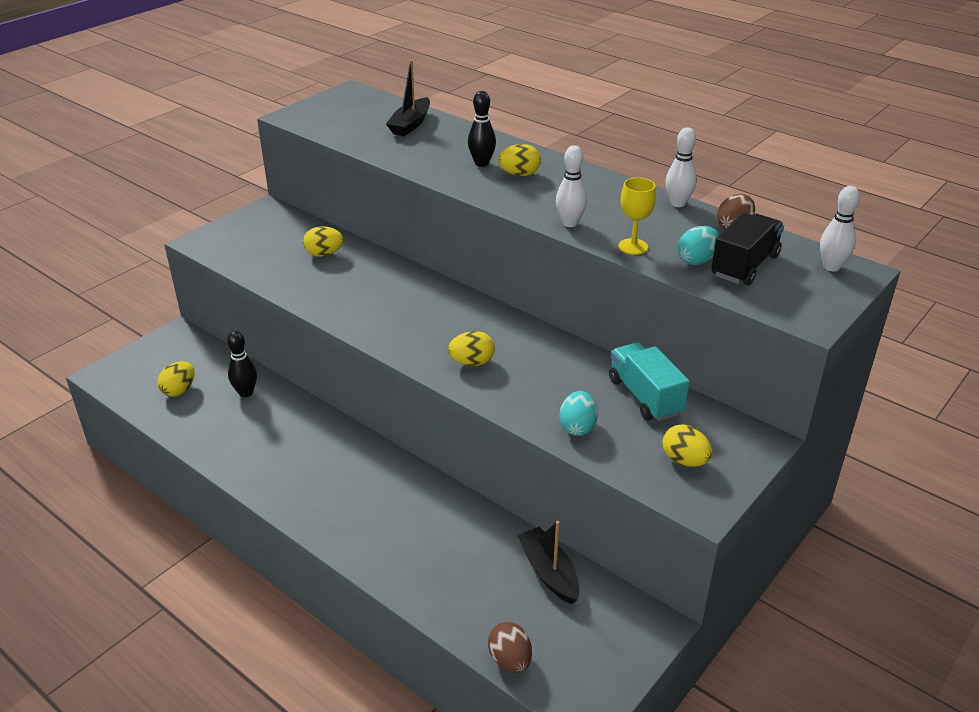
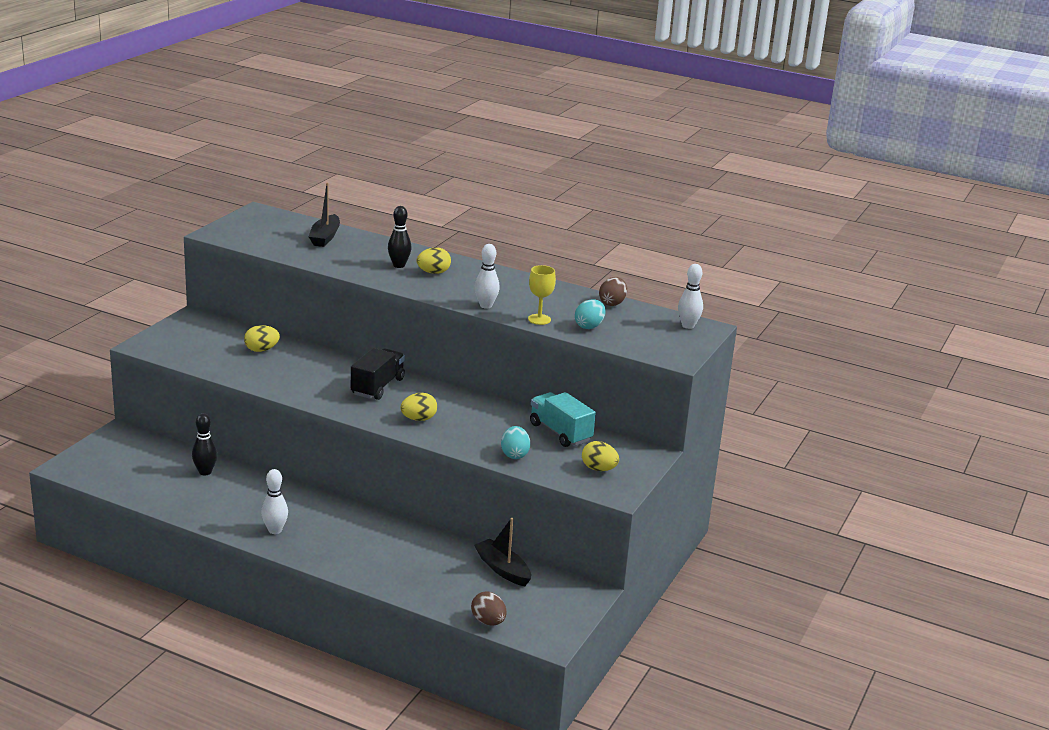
camera: 15 degrees left, 10 degrees down
(179, 390) = (143, 474): yellow egg -> none
(678, 203) = (566, 288): white bowling pin -> white bowling pin (275, 530)
(744, 266) = (625, 328): black truck -> black truck (377, 387)

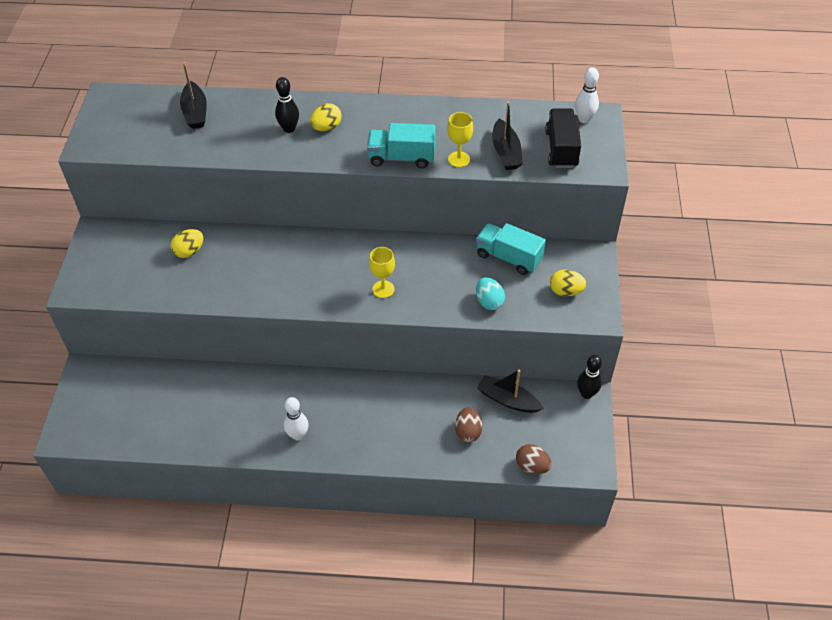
camera: 20 degrees left, 25 degrees up
(205, 472) = (194, 388): black bowling pin -> black bowling pin (586, 394)
(377, 387) = (322, 260): black truck -> black truck (561, 149)
(418, 419) = (383, 289): yellow egg -> yellow goblet
(486, 305) = (401, 158): white bowling pin -> turquoise truck
(589, 326) = (506, 152): turquoise egg -> black boat
(612, 303) = (504, 112): brown egg -> brown egg (468, 432)

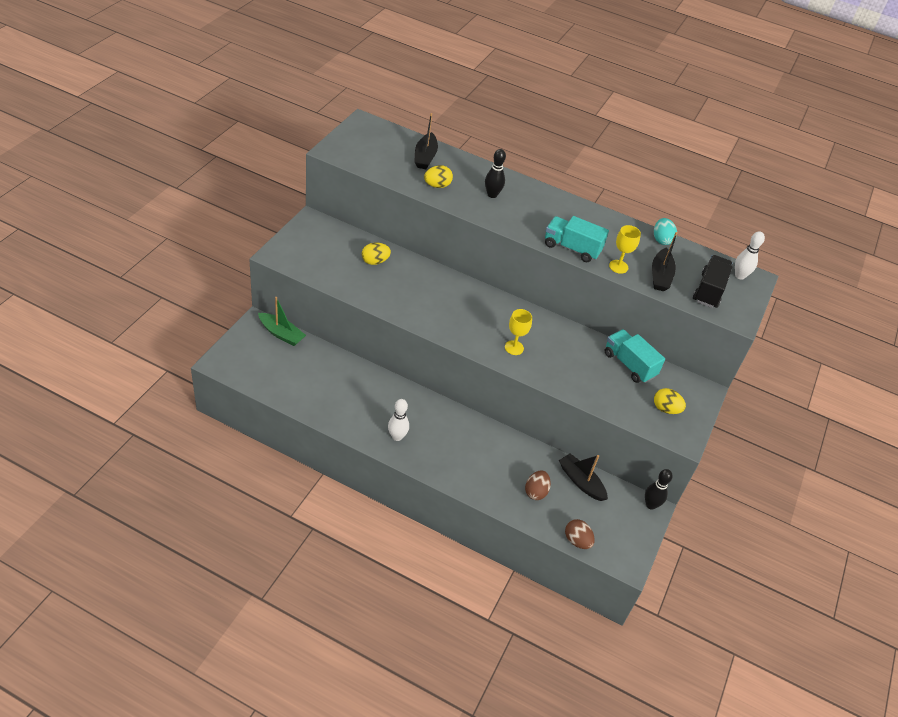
camera: 15 degrees right, 5 degrees down
(118, 372) = (281, 334): none -> green boat
(326, 127) = (522, 204): yellow egg -> yellow egg (437, 185)
(489, 302) = (596, 391): turquoise egg -> turquoise egg (661, 240)

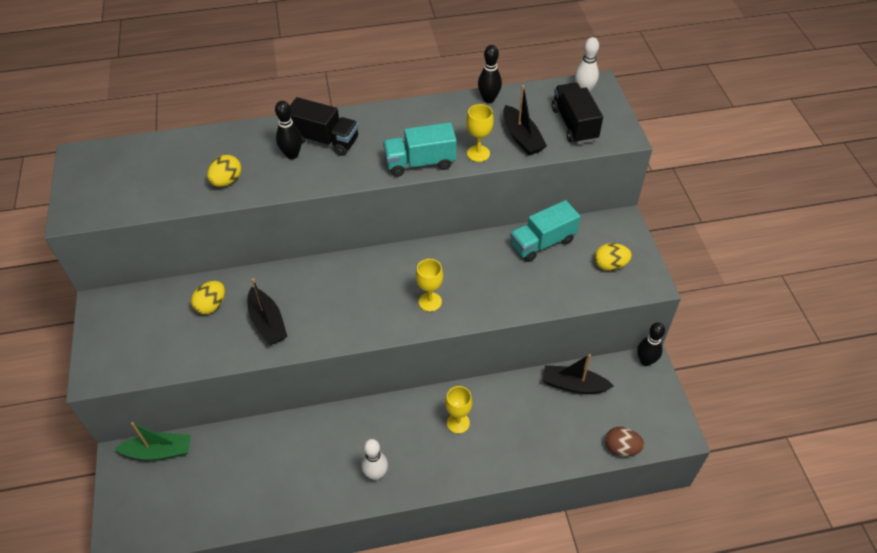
camera: 30 degrees left, 5 degrees up
(425, 157) = (184, 156): black boat -> black boat (267, 322)
(477, 447) = (458, 423): none -> yellow goblet
(521, 199) = (324, 140): none -> black truck
(536, 492) = (546, 427): brown egg -> none
(629, 365) = (542, 243): turquoise truck -> turquoise truck turned 45 degrees counterclockwise
(661, 240) = (488, 99): turquoise egg -> black bowling pin

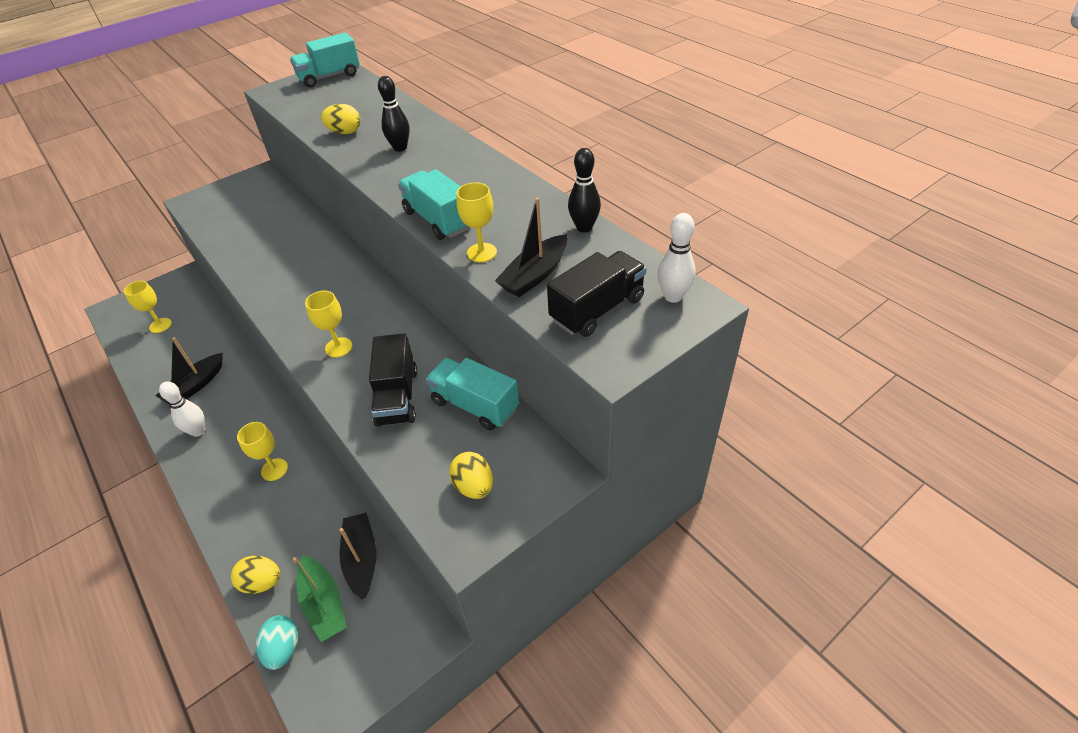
camera: 65 degrees right, 5 degrees down
(94, 166) = (329, 77): none -> turquoise truck
(159, 451) = (193, 292): green boat -> green boat (324, 604)
(191, 490) = (160, 325): none -> yellow goblet
(211, 305) = (279, 222): yellow egg -> yellow egg (262, 582)
(267, 322) = (271, 258): black boat -> black boat (195, 386)
(324, 140) = (433, 156): black truck -> black truck (397, 396)
(621, 448) = (283, 648): brown egg -> turquoise egg
(645, 361) = (432, 630): black bowling pin -> none

